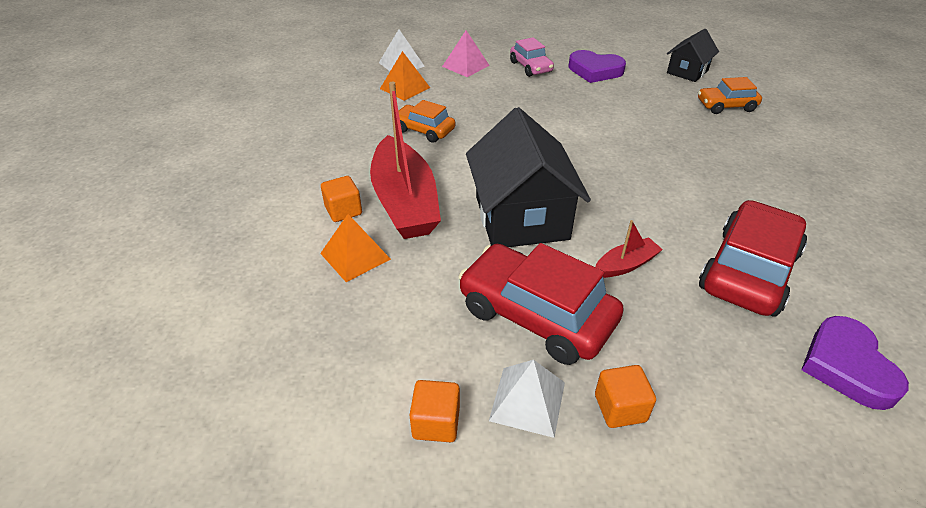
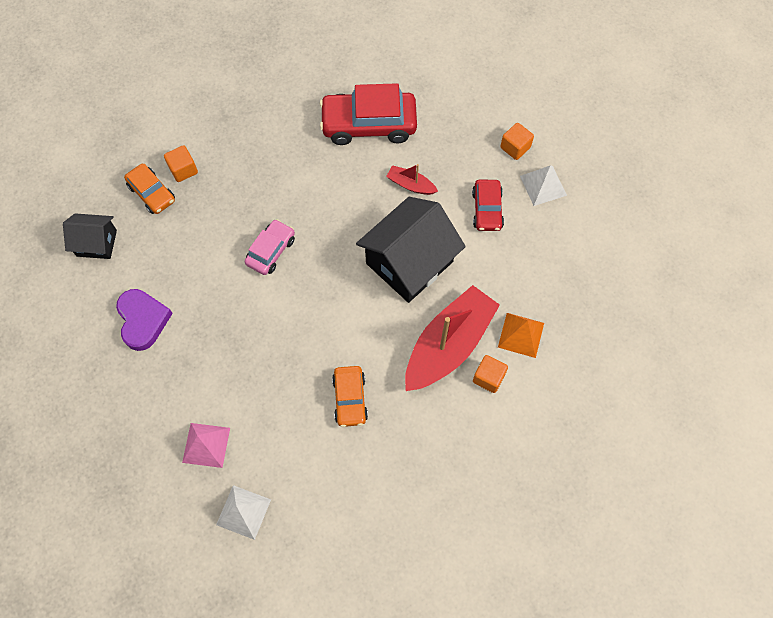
camera: 125 degrees left, 25 degrees up
(405, 88) = (290, 470): orange pyramid -> none
(436, 422) = (586, 215): orange cube -> orange cube (183, 170)
(531, 67) = (170, 381): pink car -> pink car (271, 251)
(536, 315) = (487, 210): red car -> red car, size x0.57
(847, 366) = (413, 68): purple heart -> none

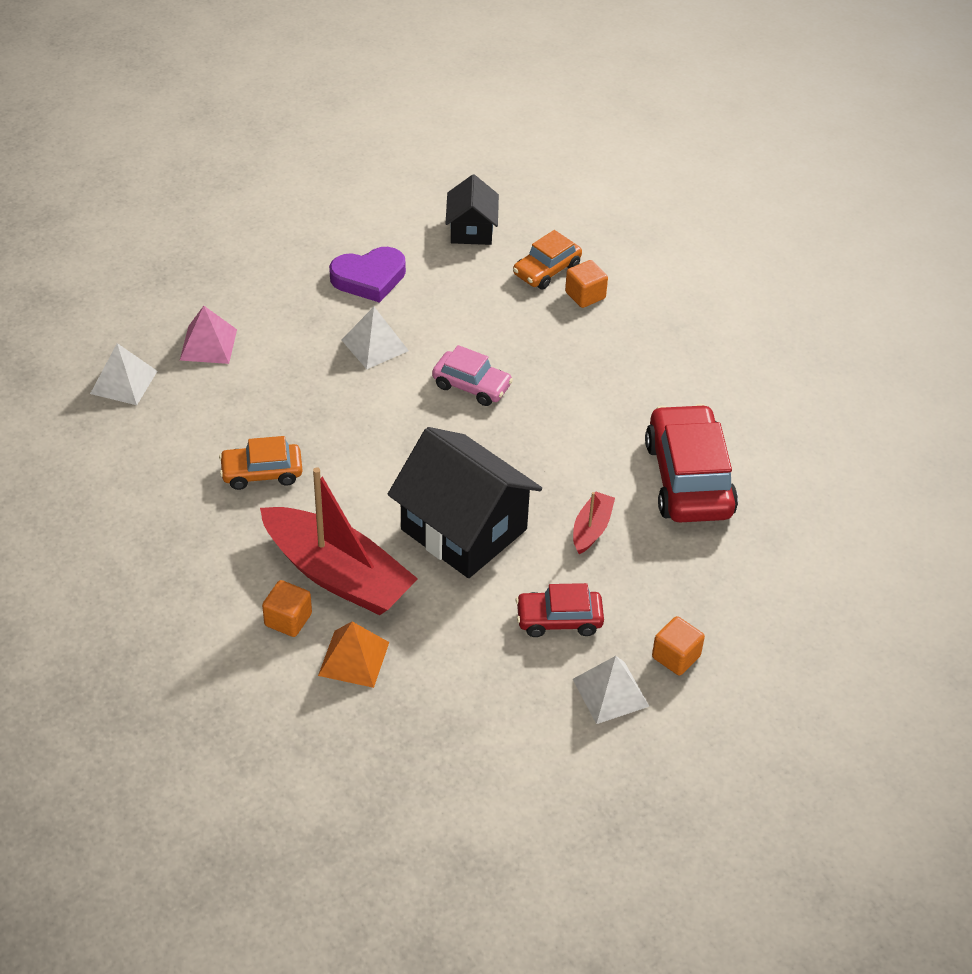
camera: 85 degrees right, 20 degrees down
(220, 317) = (375, 345): none -> white pyramid

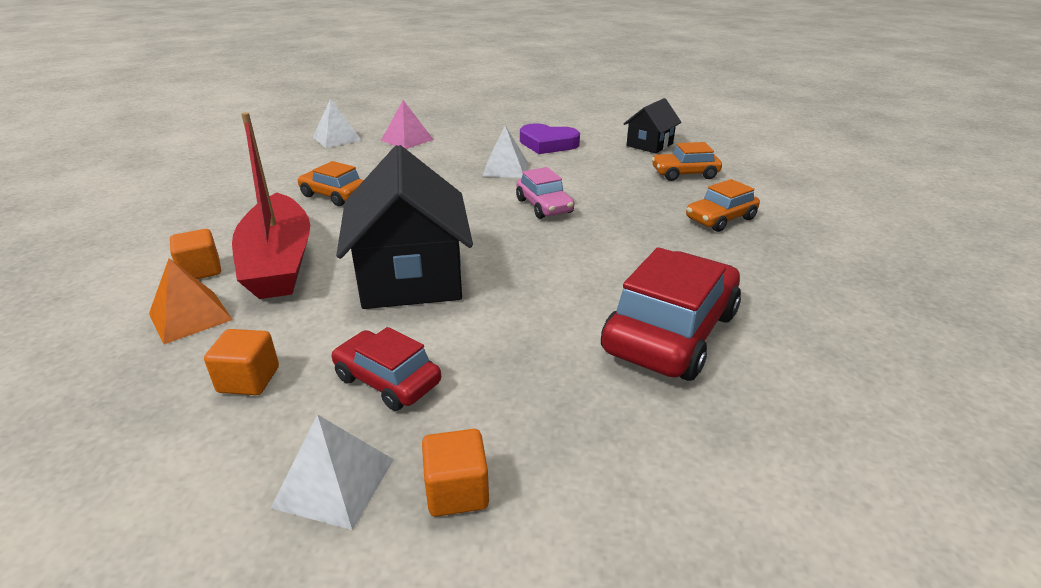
camera: 40 degrees right, 15 degrees down
(585, 295) = (702, 193): orange cube -> orange cube (249, 380)
(591, 529) = (520, 326): red boat -> none
(627, 328) = (720, 219): none -> orange car

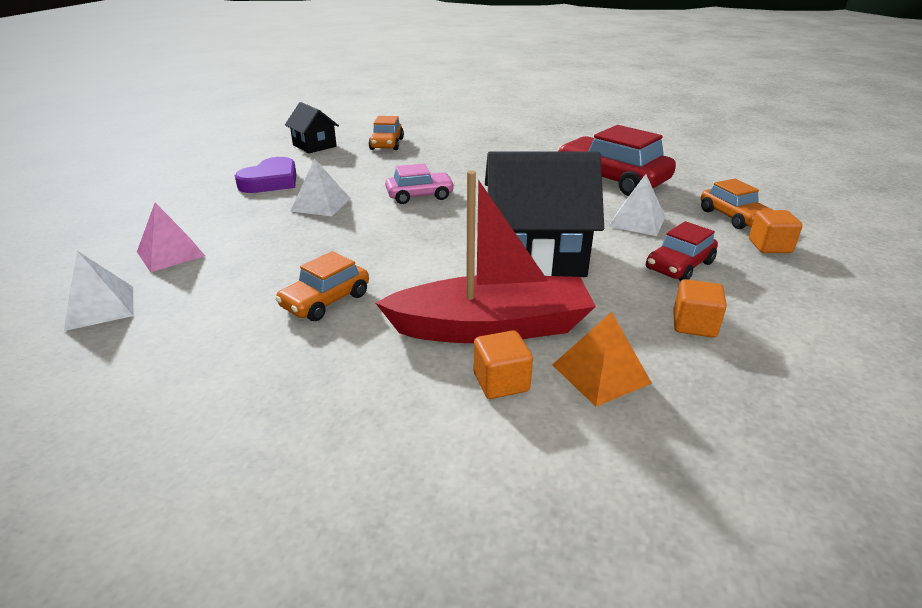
camera: 80 degrees left, 0 degrees up
(334, 482) = (782, 282): white pyramid -> white pyramid (637, 221)
(720, 219) = (470, 146): orange car -> orange car (733, 217)

